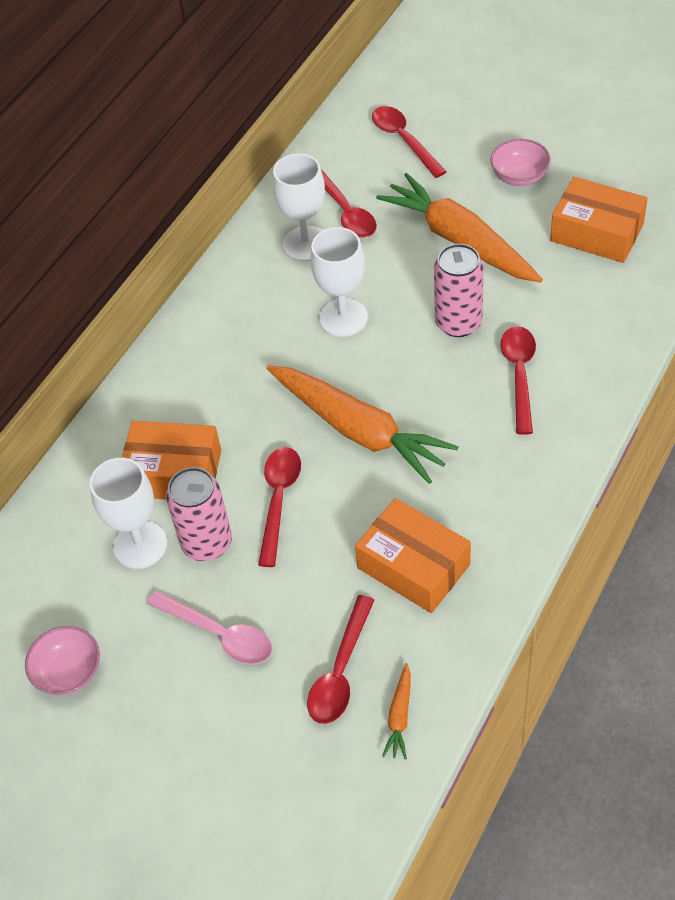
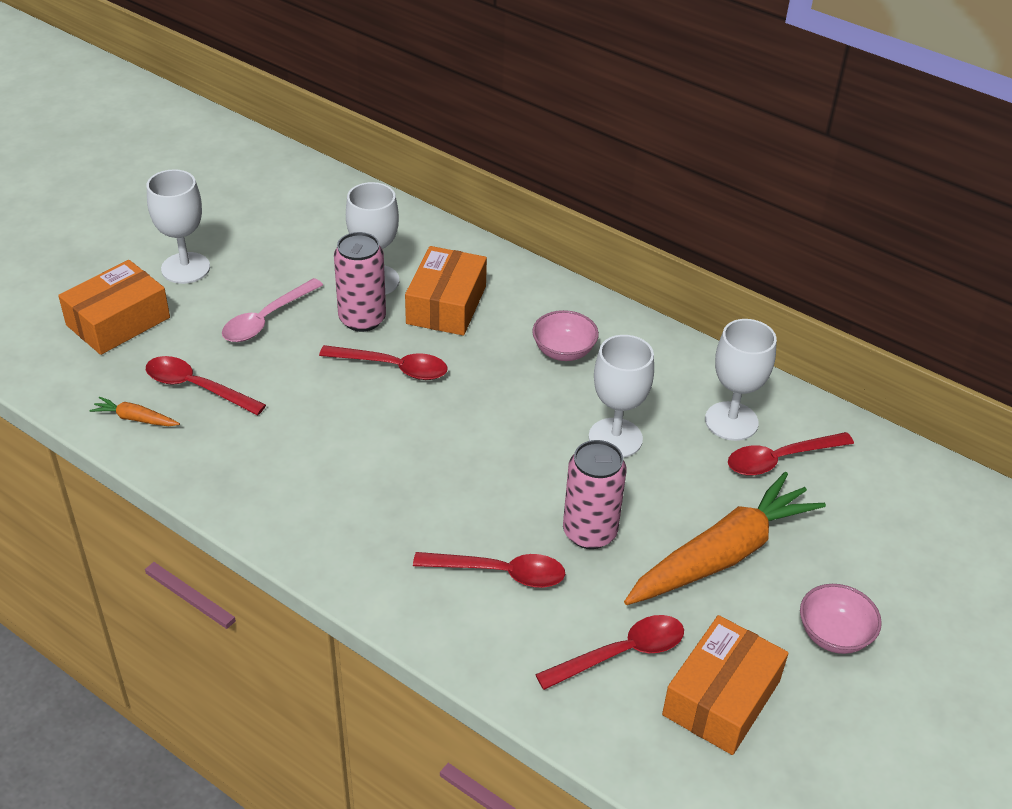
camera: 90 degrees right, 10 degrees down
(69, 673) = (268, 238): pink bowl -> pink bowl (563, 351)
(135, 747) = (185, 268): none -> white goblet
(359, 430) = (460, 432): orange carrot -> none
(403, 140) = (906, 528): red spoon -> red spoon (622, 653)
(413, 566) = (284, 449): orange box -> orange box (118, 321)

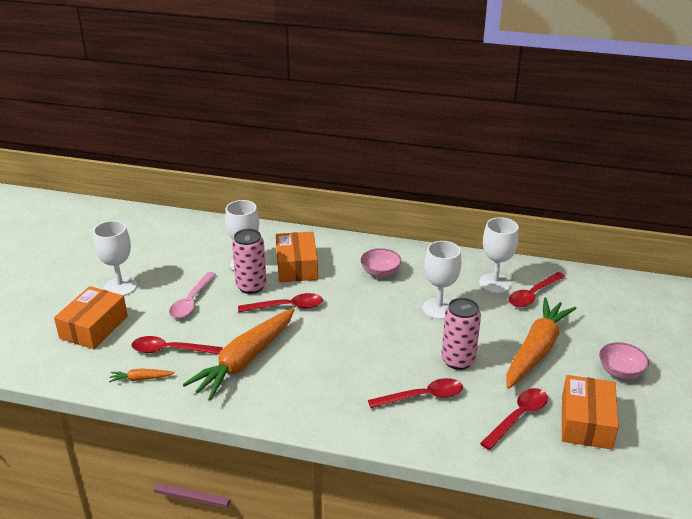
camera: 20 degrees left, 10 degrees down
(286, 434) = (245, 360): none -> orange carrot

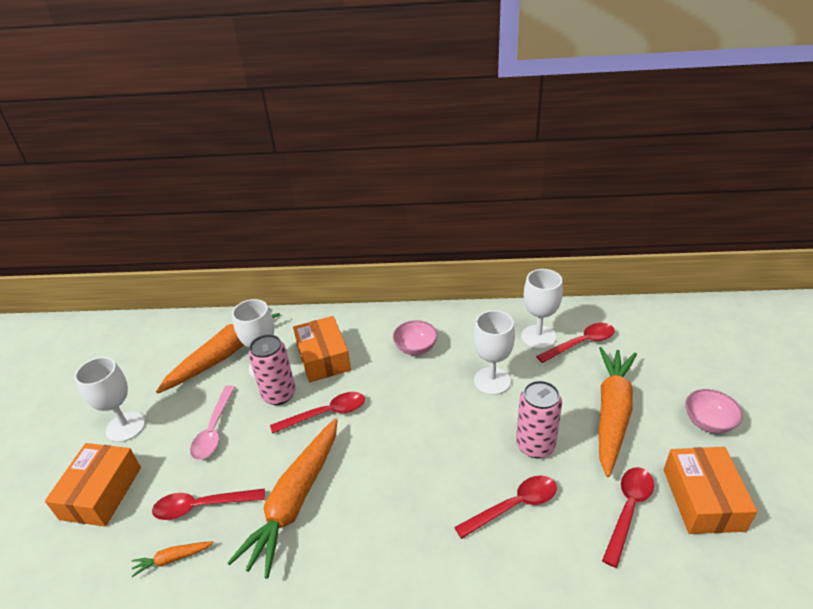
camera: 10 degrees left, 5 degrees up
(212, 249) = (224, 354): none -> orange carrot
(532, 295) = (581, 343): red spoon -> red spoon turned 150 degrees counterclockwise

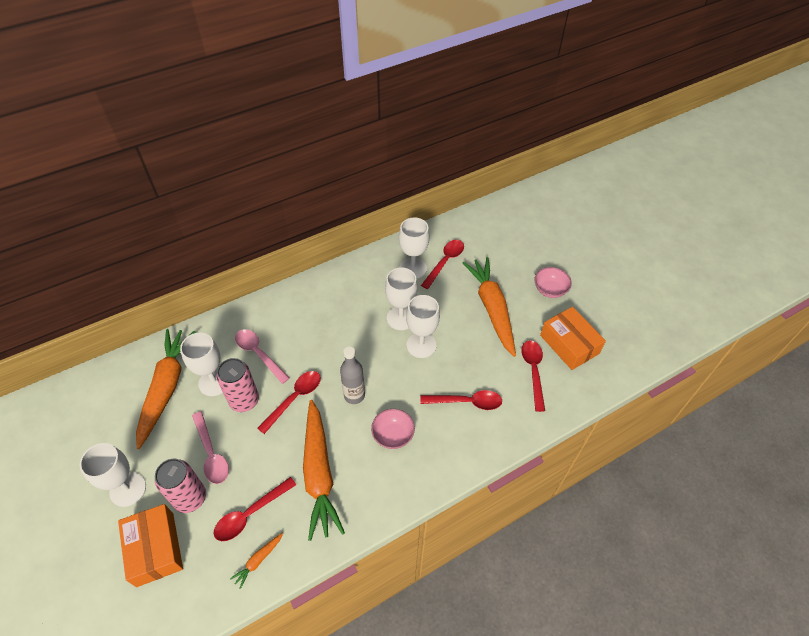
camera: 35 degrees left, 15 degrees up
(323, 358) = (258, 354): orange box -> pink spoon
(387, 438) = (354, 395): none -> grey bottle
(416, 348) = (328, 314): pink bowl -> pink bowl (393, 435)
(497, 418) = (421, 345): none -> white goblet
(514, 506) = (467, 402): red spoon -> red spoon turned 60 degrees clockwise
(535, 445) = (457, 354): pink can -> pink can (190, 498)

